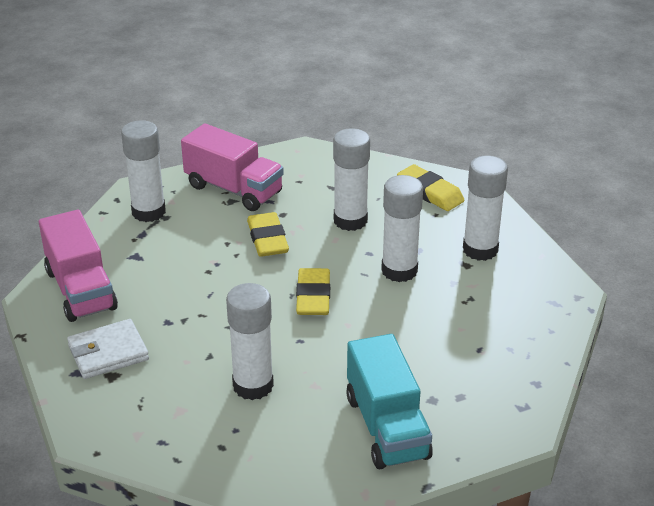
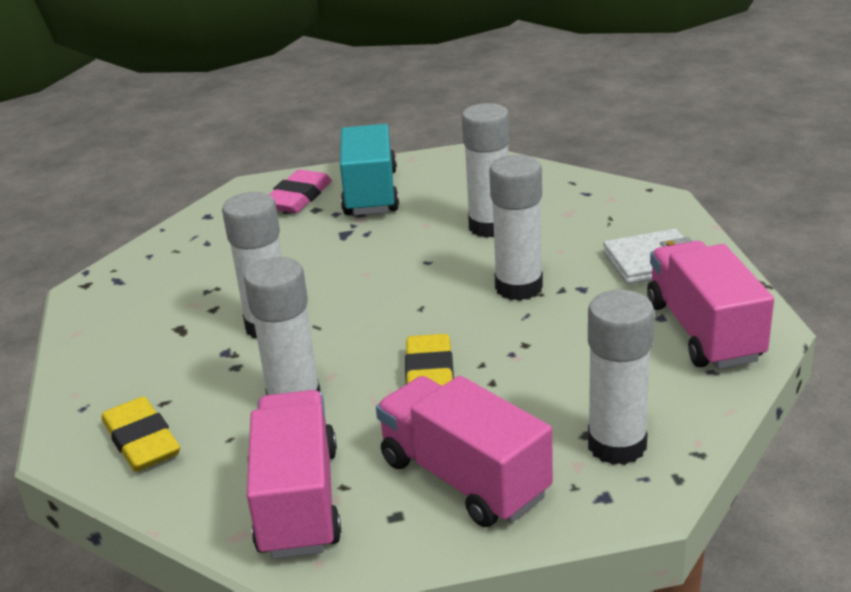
camera: 165 degrees left, 5 degrees down
(313, 296) = (394, 303): yellow eraser -> none
(320, 172) = (298, 501): none -> pink truck
(459, 415) = (298, 197): none -> pink eraser
(480, 250) = (145, 345): white glue stick -> white glue stick (518, 287)

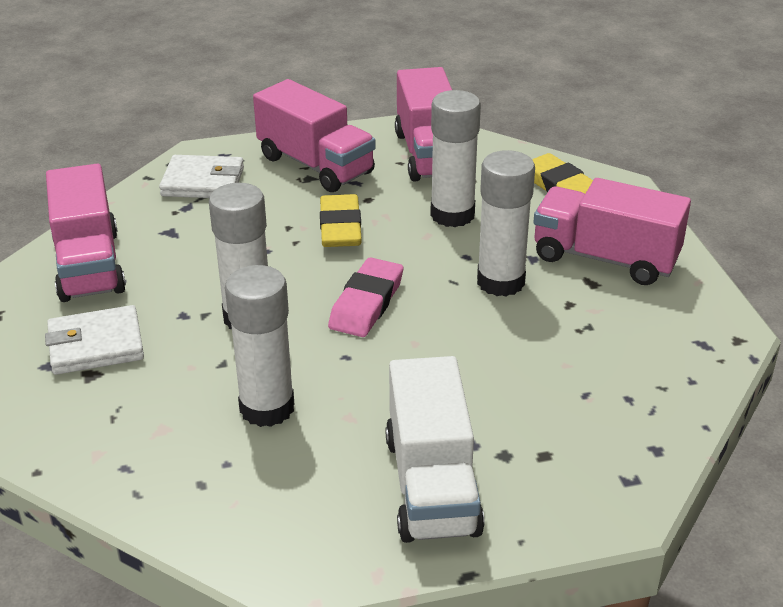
camera: 175 degrees right, 5 degrees up
(150, 353) = (605, 258): none -> pink truck
(298, 197) = (537, 481): pink eraser -> pink eraser (366, 303)
(370, 193) = (431, 485): turquoise truck -> white truck
(617, 445) = (203, 182): white glue stick -> white wallet

